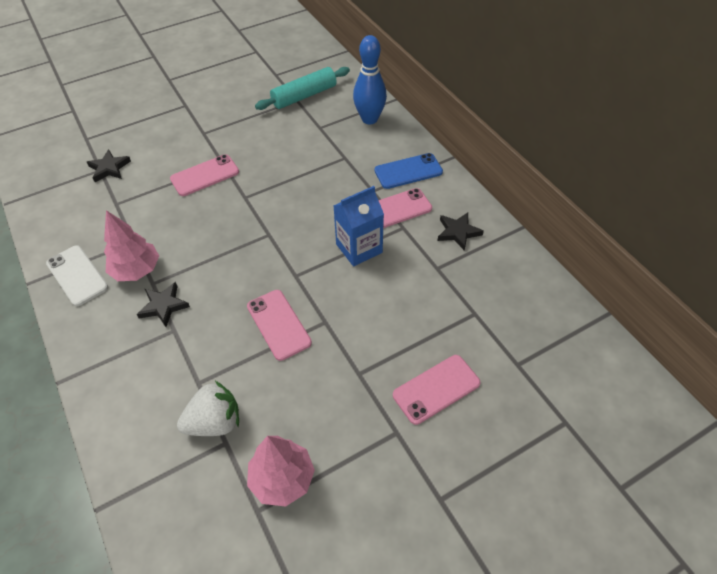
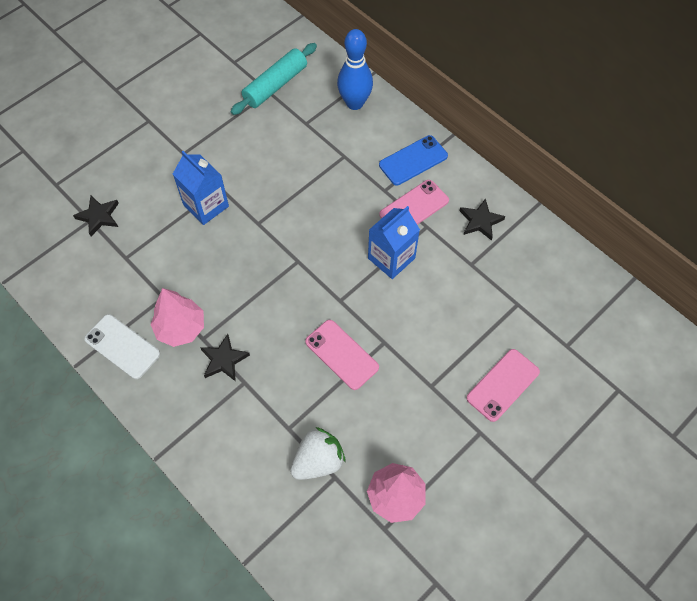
camera: 15 degrees left, 10 degrees up
(205, 175) = (206, 205): pink phone -> blue carton

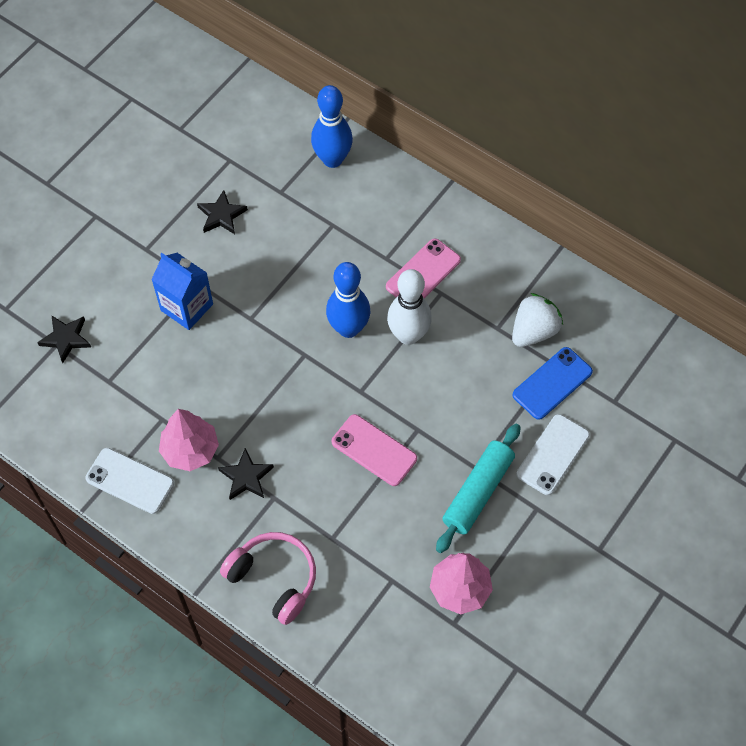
camera: 10 degrees left, 0 degrees up
(228, 457) = (274, 579): none -> pink headphones
(275, 85) = (235, 151): turquoise rolling pin -> turquoise rolling pin (477, 492)
(318, 461) = (371, 567): white strawberry -> white strawberry (533, 331)
(340, 244) = (348, 328): none -> blue bowling pin
(391, 258) = (408, 335): blue carton -> white bowling pin
(413, 160) = (412, 218): blue phone -> blue phone (552, 383)
(480, 221) = (499, 278): black star -> black star (221, 215)
(503, 385) = (553, 455): pink phone -> white phone

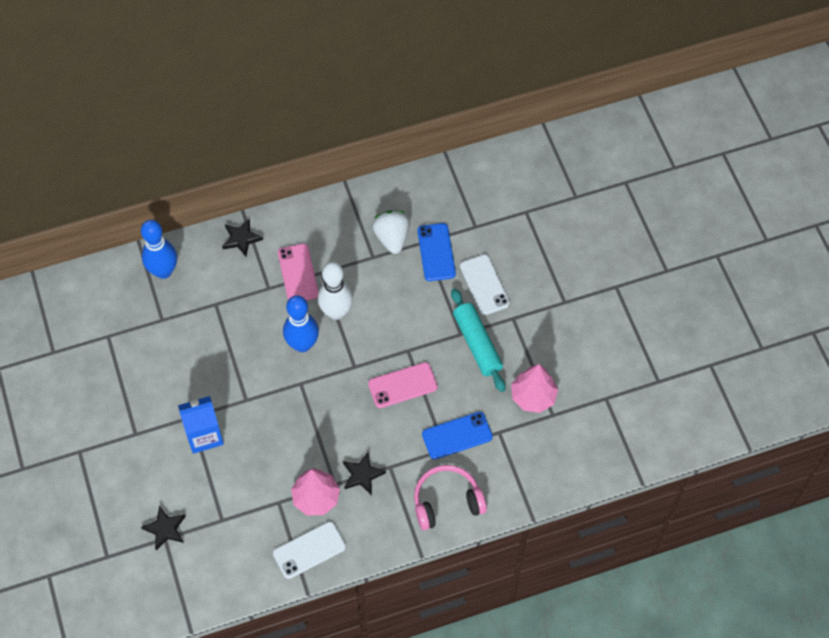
camera: 55 degrees left, 0 degrees up
(221, 215) = (149, 368): black star -> black star (241, 239)
(356, 540) = (457, 435): none -> blue phone

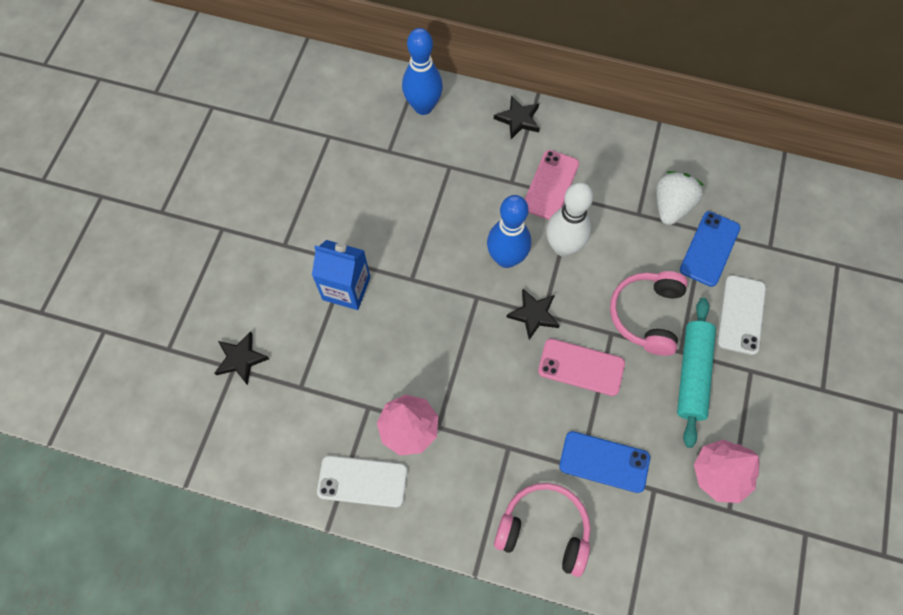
camera: 35 degrees right, 5 degrees up
(362, 475) = (473, 436): black star -> black star (533, 315)
(423, 324) = (646, 315): none -> pink headphones

